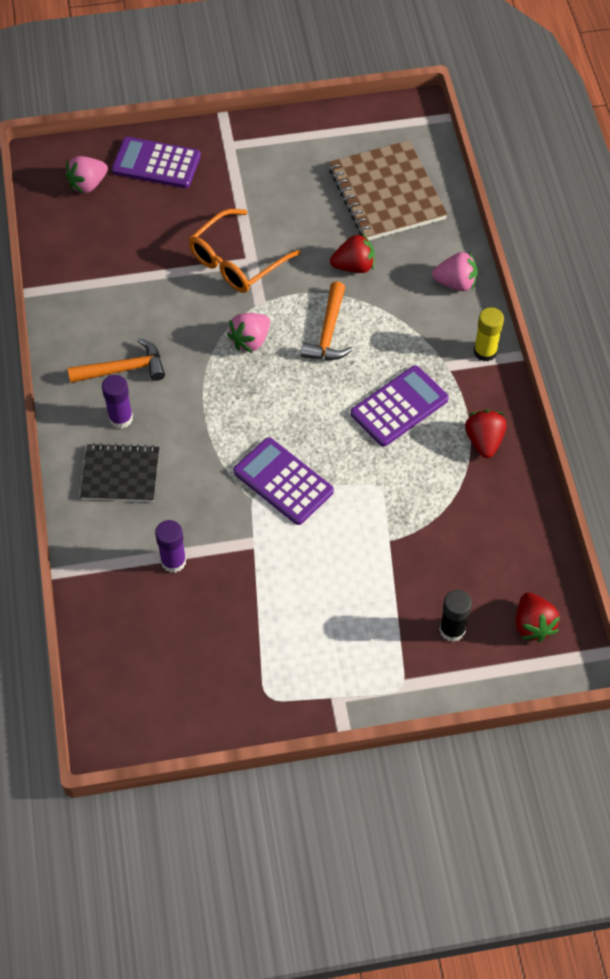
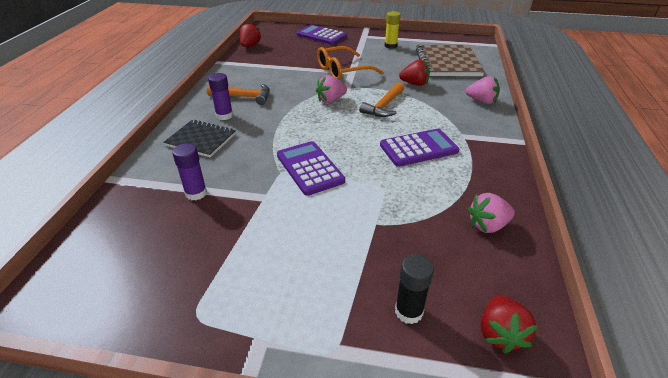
camera: 20 degrees right, 20 degrees down
(88, 184) = (281, 36): pink strawberry -> pink strawberry (487, 225)
(484, 441) = (481, 181): red strawberry -> red strawberry (250, 45)
(485, 352) = (495, 134): yellow glue stick -> yellow glue stick (390, 46)

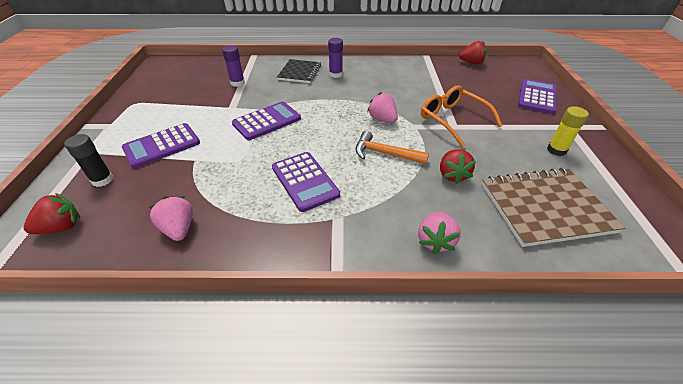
camera: 80 degrees right, 5 degrees up
(244, 97) = (369, 77): orange hammer -> none
(339, 258) = (162, 146): none -> purple calculator
(500, 333) = (61, 227): red strawberry -> red strawberry turned 150 degrees clockwise

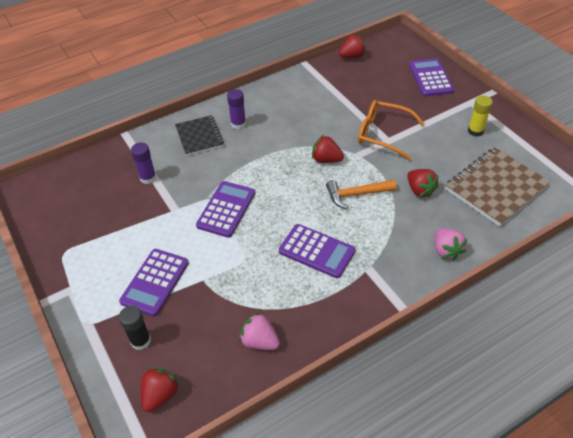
camera: 30 degrees left, 5 degrees up
(382, 119) = (326, 160): pink strawberry -> red strawberry

